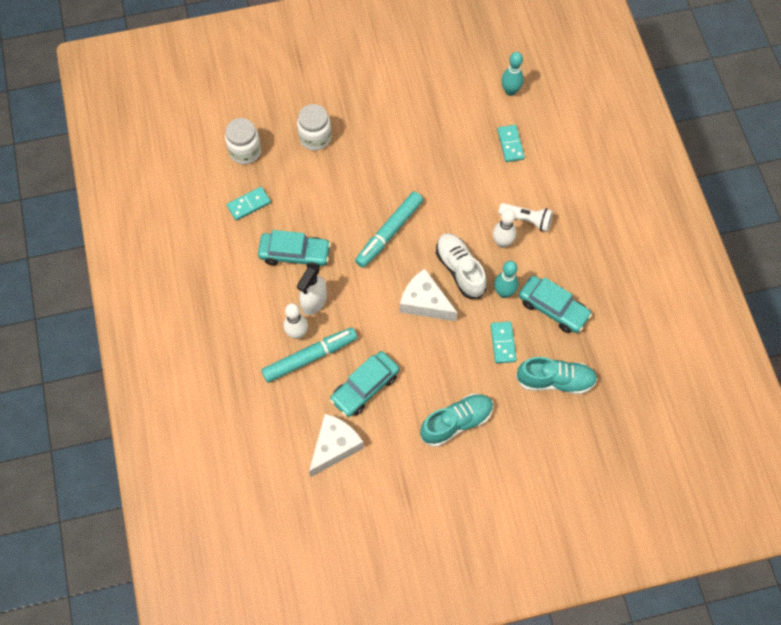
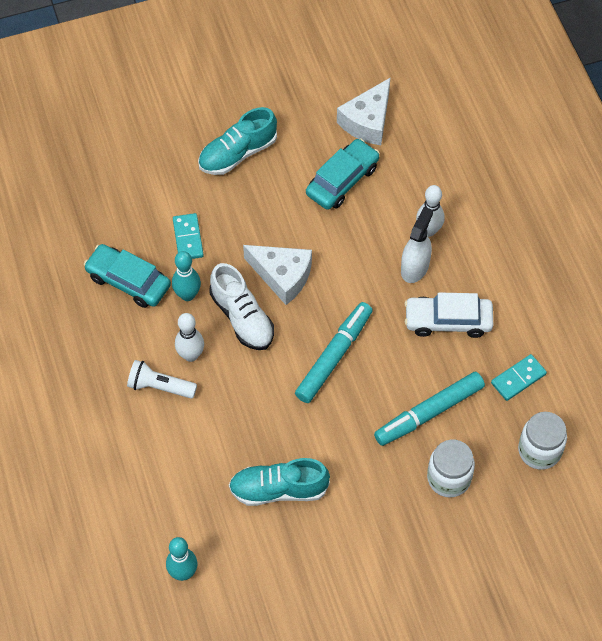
camera: 175 degrees right, 5 degrees down
(295, 254) = (448, 321): turquoise car -> white car
(310, 357) = (409, 206): turquoise marker -> turquoise marker (429, 412)
(510, 144) = (182, 490): turquoise domino -> none
(555, 381) = (128, 203): turquoise shoe -> turquoise shoe (278, 489)

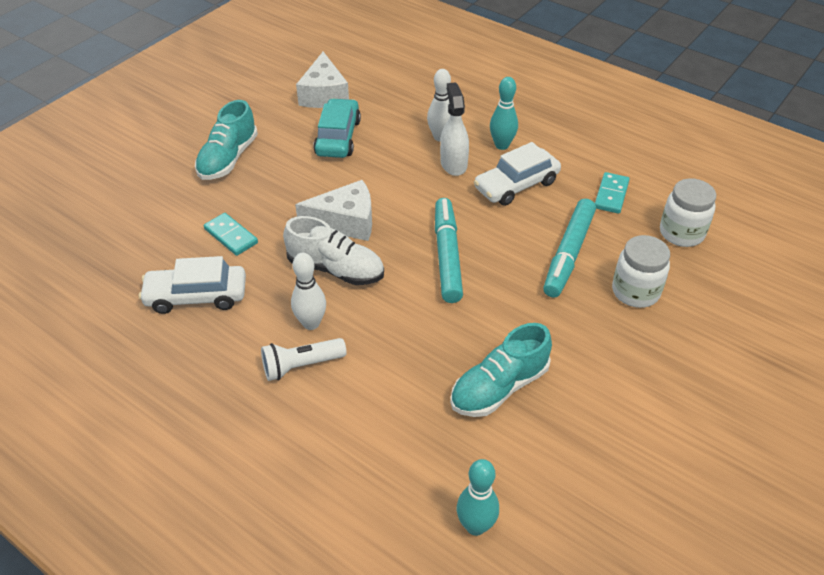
camera: 35 degrees left, 15 degrees down
(128, 281) = (196, 296): turquoise car -> white car
(187, 295) = (267, 278): turquoise bowling pin -> turquoise bowling pin (501, 145)

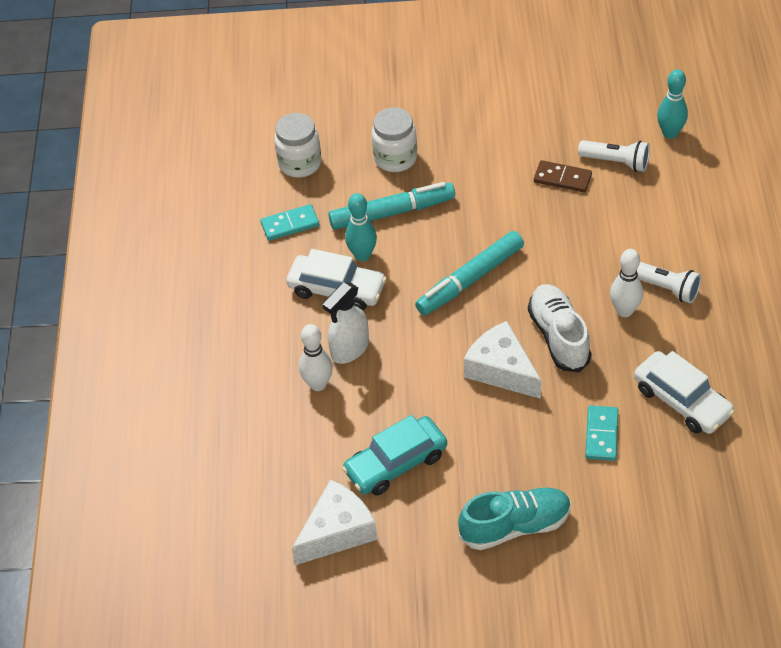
camera: 125 degrees left, 5 degrees up
(479, 445) = (616, 162): none -> white flashlight
(499, 387) = (562, 178): turquoise shoe -> brown domino
(501, 145) = (287, 332): turquoise bowling pin -> turquoise bowling pin (362, 255)

